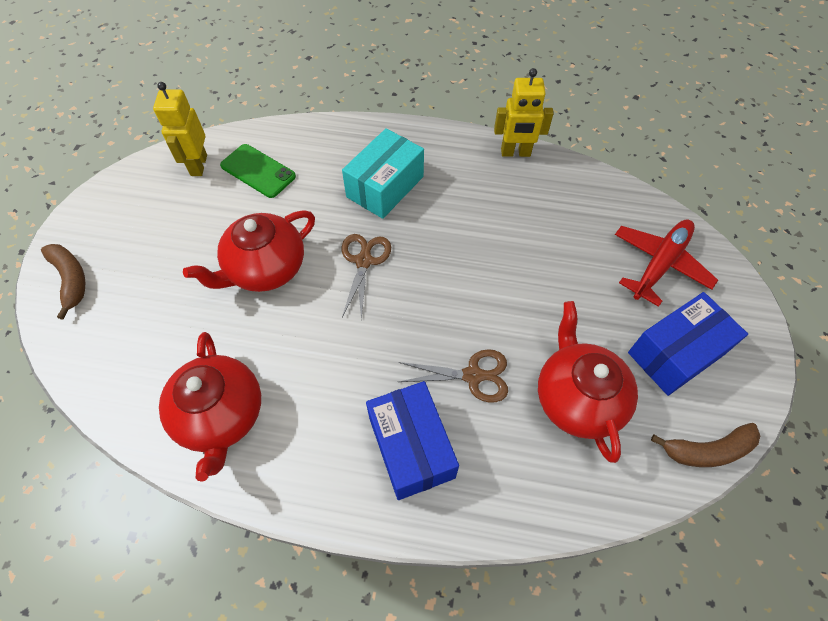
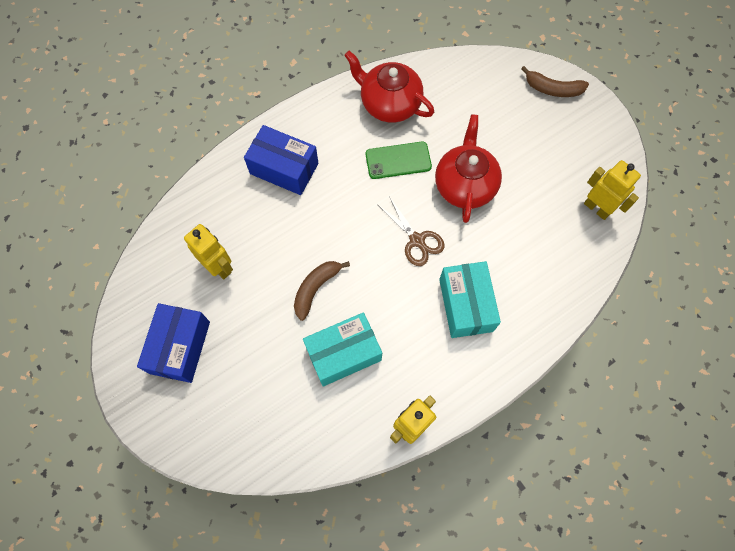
camera: 135 degrees right, 10 degrees up
(258, 171) = (557, 239): green phone -> green phone (398, 160)
(473, 375) = (286, 229): brown scissors -> none
(521, 231) = (343, 353): none -> turquoise box
(577, 398) = (219, 267): red teapot -> yellow robot
(659, 264) = (232, 412): red plane -> none
(707, 450) = (128, 298): brown banana -> brown banana (316, 288)

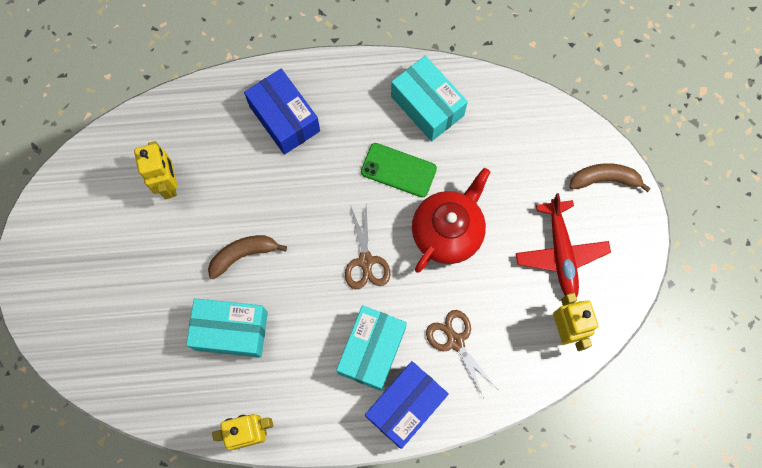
camera: 30 degrees right, 5 degrees up
(180, 347) = (92, 241): blue box -> blue box (405, 406)
(389, 104) = (427, 106): red teapot -> turquoise box
(524, 262) = (455, 341): none -> brown scissors
(553, 89) = (604, 179): brown banana -> brown banana turned 135 degrees clockwise
(557, 156) = (560, 252): none -> red plane

